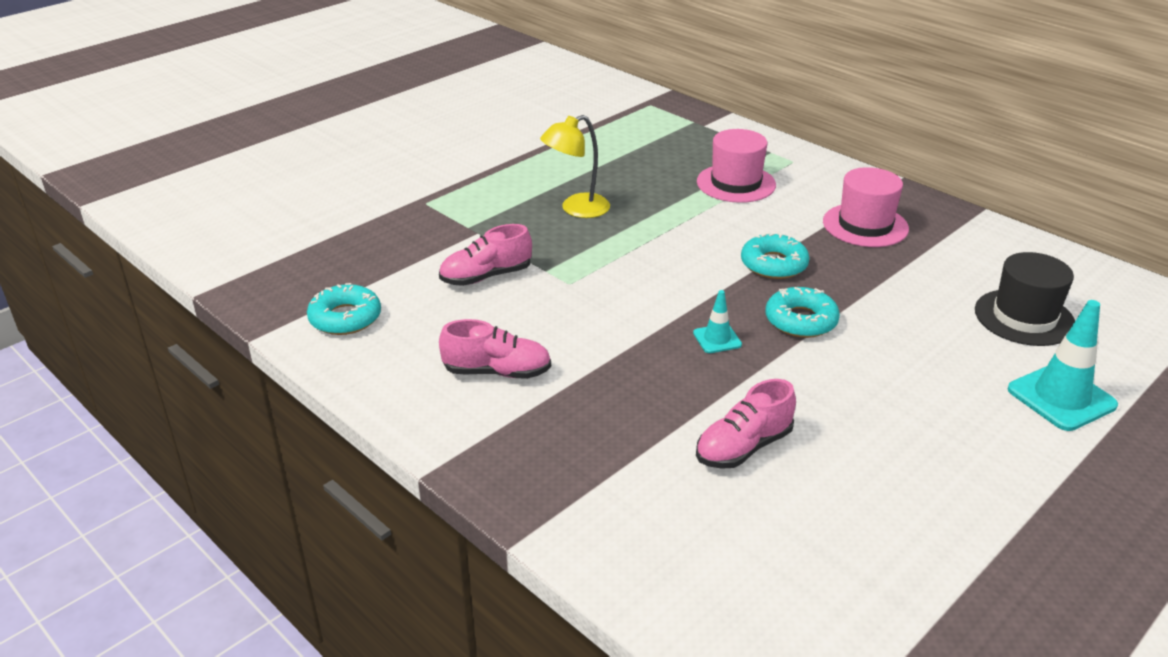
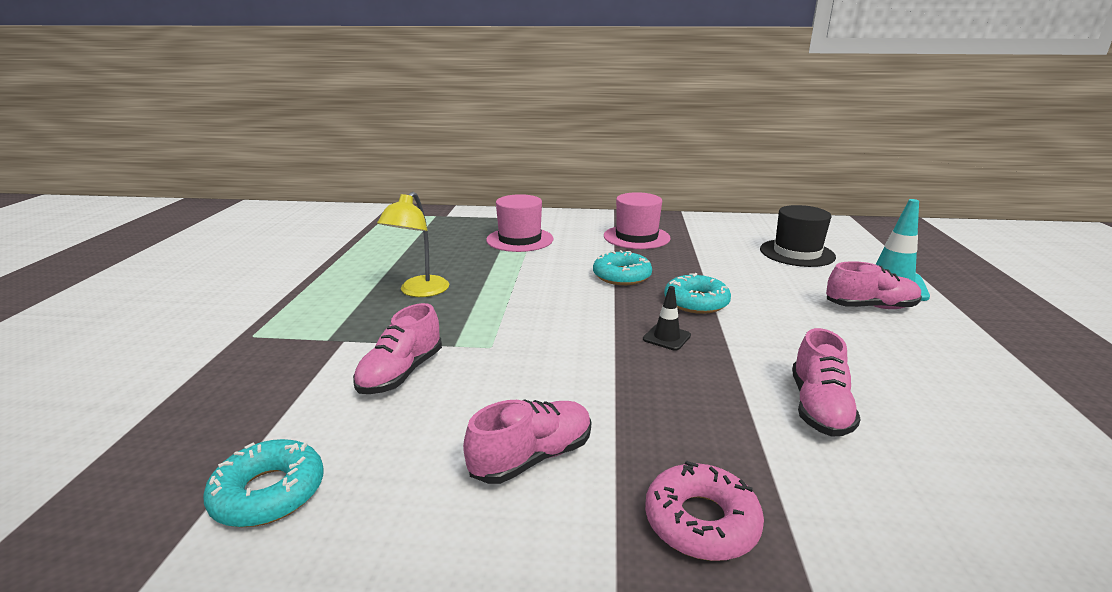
camera: 40 degrees left, 10 degrees down
(542, 457) = (701, 521): none -> pink donut
(717, 339) = (666, 337): turquoise traffic cone -> black traffic cone
(978, 405) = (870, 307): none -> pink shoe

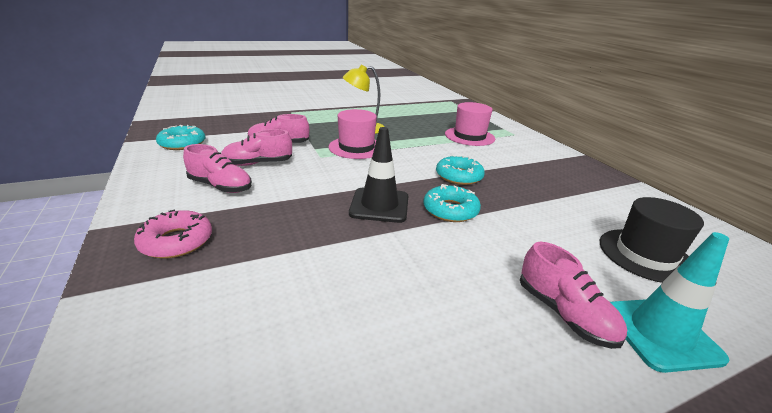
camera: 60 degrees right, 5 degrees up
(636, 237) = (541, 171): pink hat -> pink hat (356, 147)
(666, 337) = (379, 205): black traffic cone -> black traffic cone, size x1.86
(819, 407) = (323, 281): pink shoe -> pink shoe (258, 163)

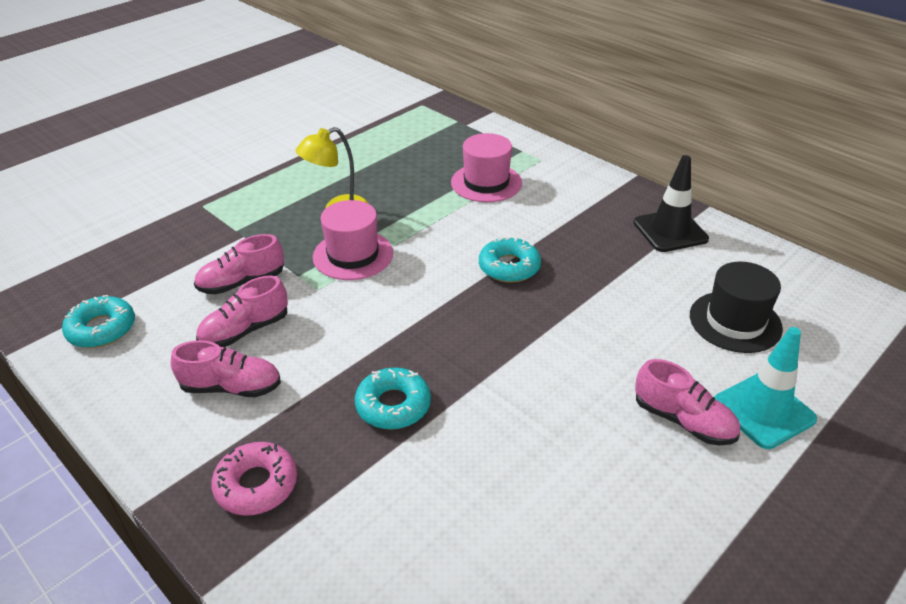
camera: 20 degrees left, 10 degrees up
(379, 205) = (445, 348): black traffic cone -> black traffic cone (670, 231)
(450, 210) = (526, 327): turquoise donut -> turquoise donut (393, 405)

